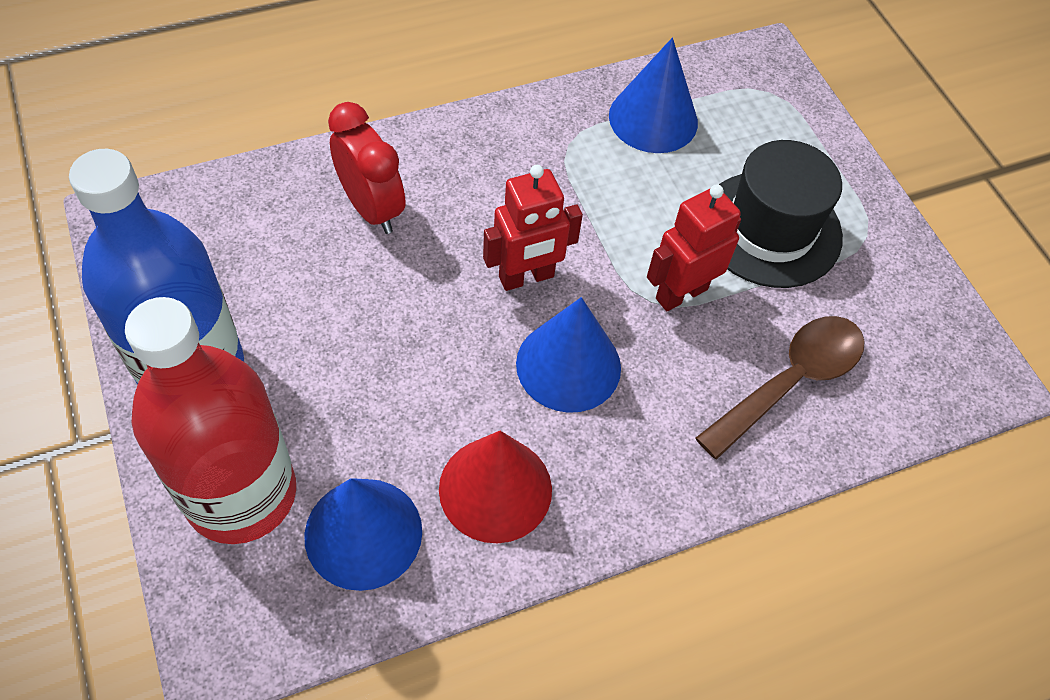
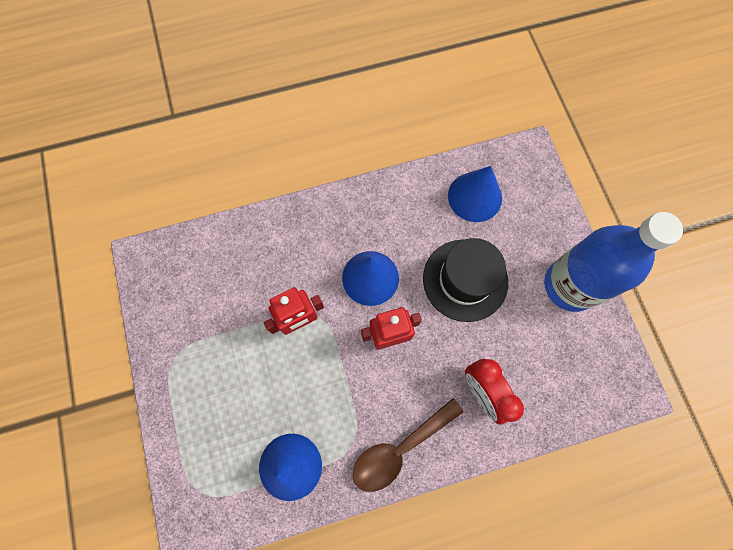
camera: 170 degrees left, 15 degrees up
(241, 494) = (534, 218): red bottle -> none
(495, 489) = (412, 213): red cone -> none
(770, 229) = (234, 365): black hat -> black hat (465, 280)
(790, 381) = (251, 262): brown spoon -> brown spoon (399, 449)

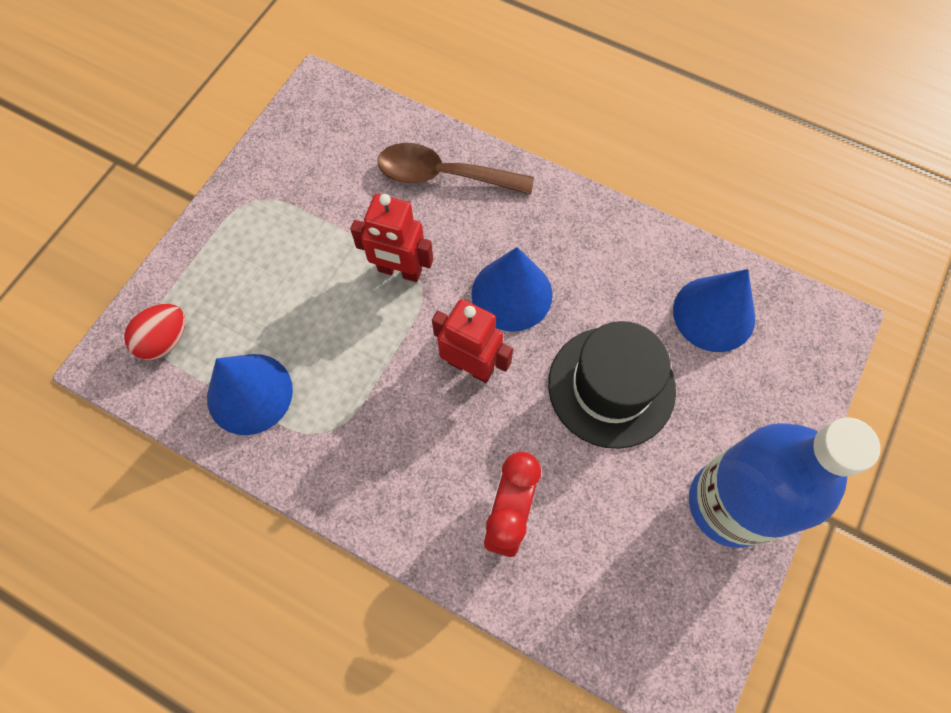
camera: 45 degrees right, 5 degrees down
(210, 486) = (165, 340): none -> red egg
(399, 449) = (365, 482): brown spoon -> brown spoon (443, 175)

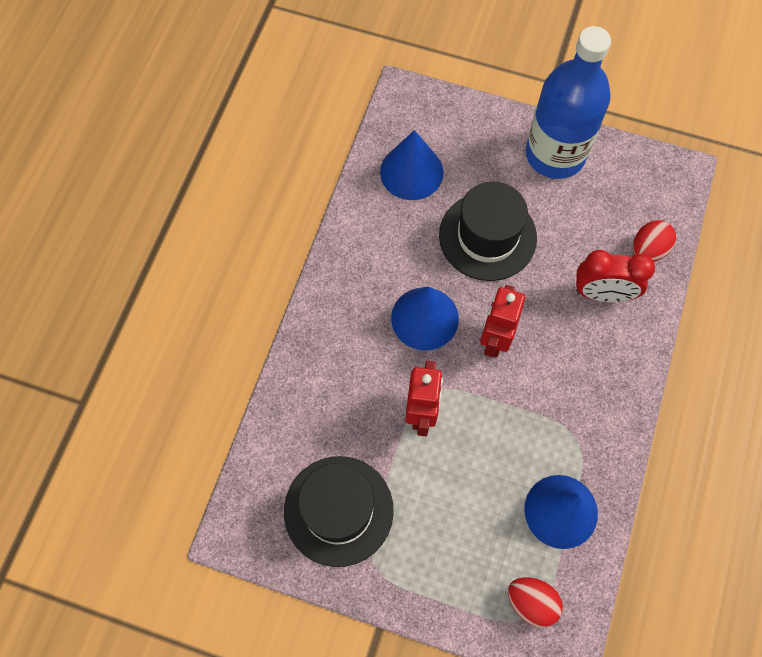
camera: 100 degrees left, 0 degrees up
(315, 177) = (338, 510): none -> black hat
(443, 175) = (318, 393): brown spoon -> none
(565, 597) = (648, 250): none -> red egg

